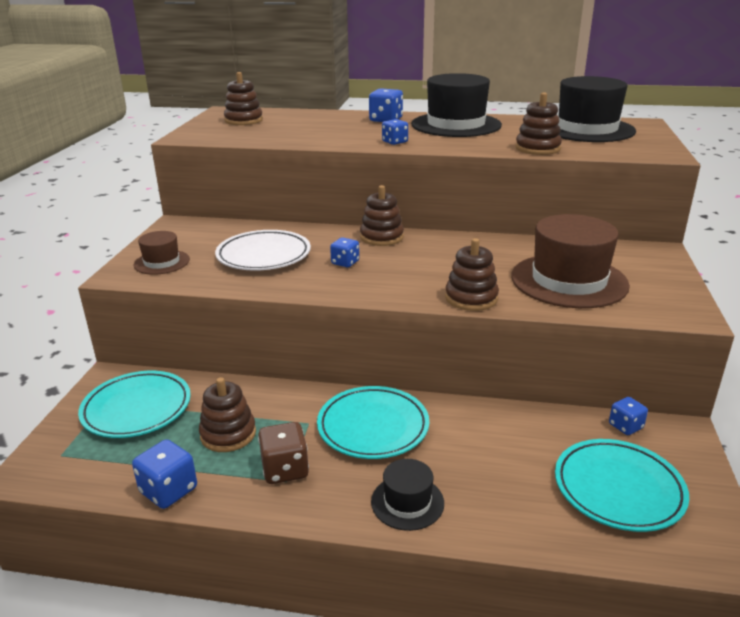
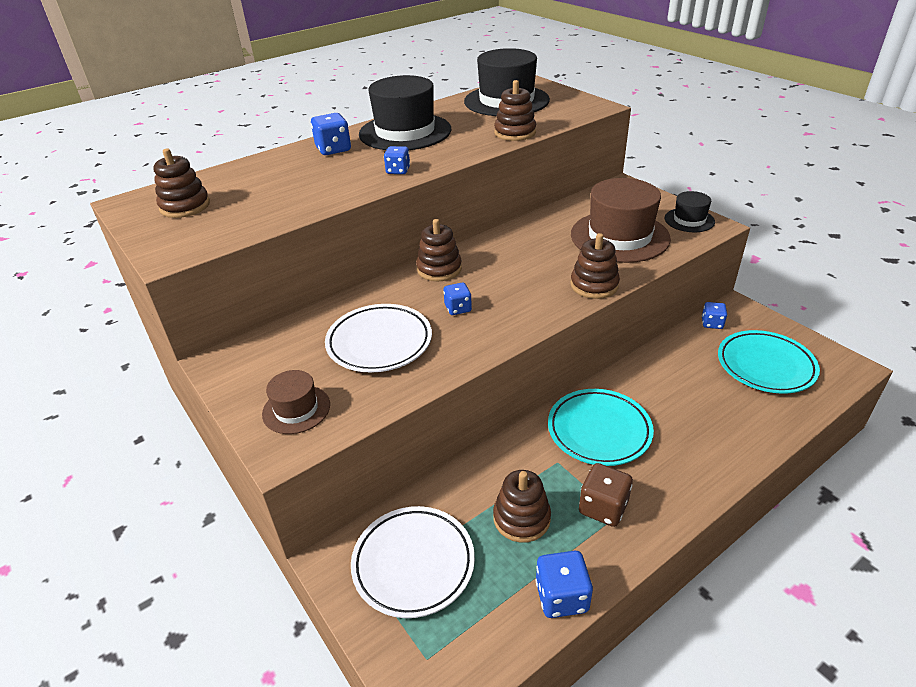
camera: 45 degrees left, 10 degrees up
(137, 409) = (413, 564): turquoise plate -> white plate
(407, 502) = (699, 463): black hat -> black hat (689, 220)

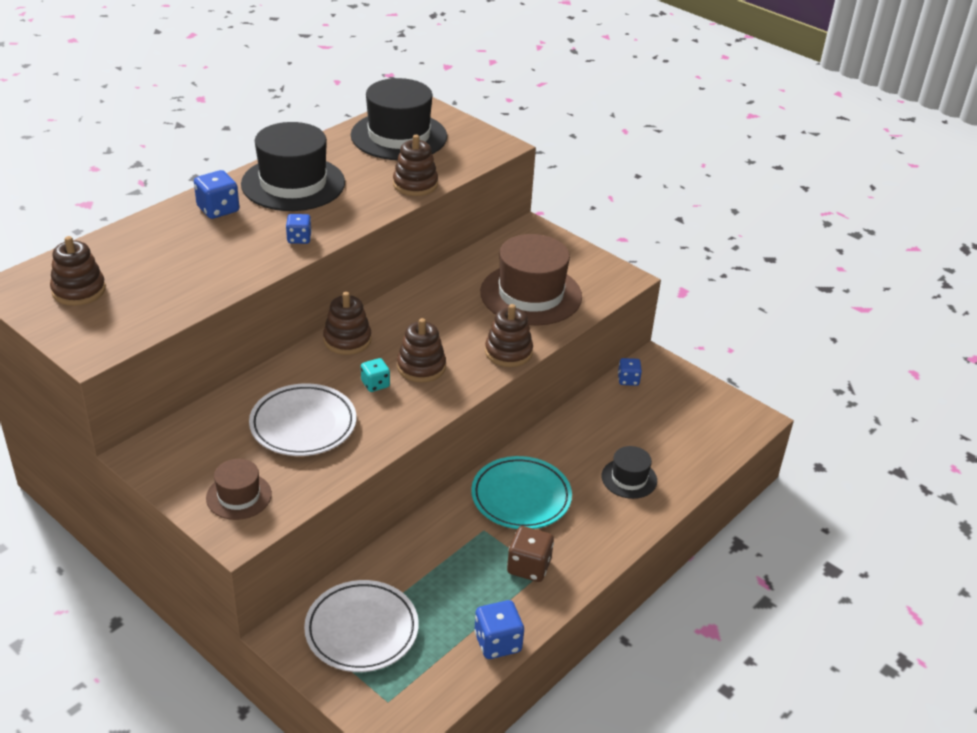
camera: 15 degrees left, 0 degrees up
(458, 308) = (375, 384): blue dice -> turquoise dice
(521, 518) = (455, 583): brown stacking toy -> brown stacking toy (421, 367)
(689, 220) = (601, 272): black hat -> black hat (629, 478)
(765, 366) = (678, 422): turquoise plate -> none

